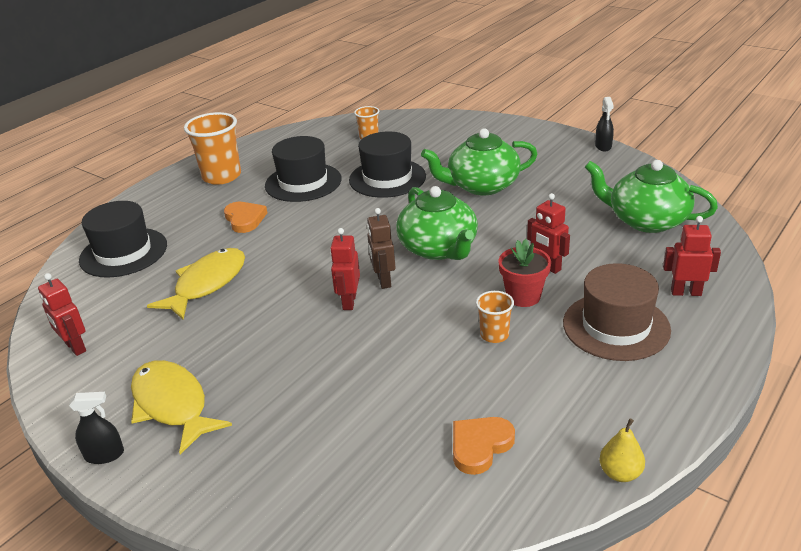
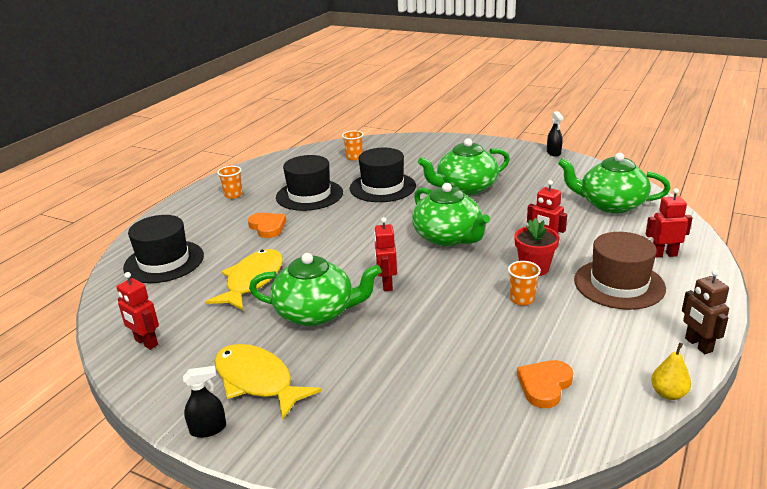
camera: 10 degrees left, 5 degrees down
(221, 176) = (233, 195): orange cup -> orange cup, size x0.52
(261, 329) = (316, 312): none -> green teapot
(383, 280) = (410, 265): brown robot -> brown robot (698, 345)

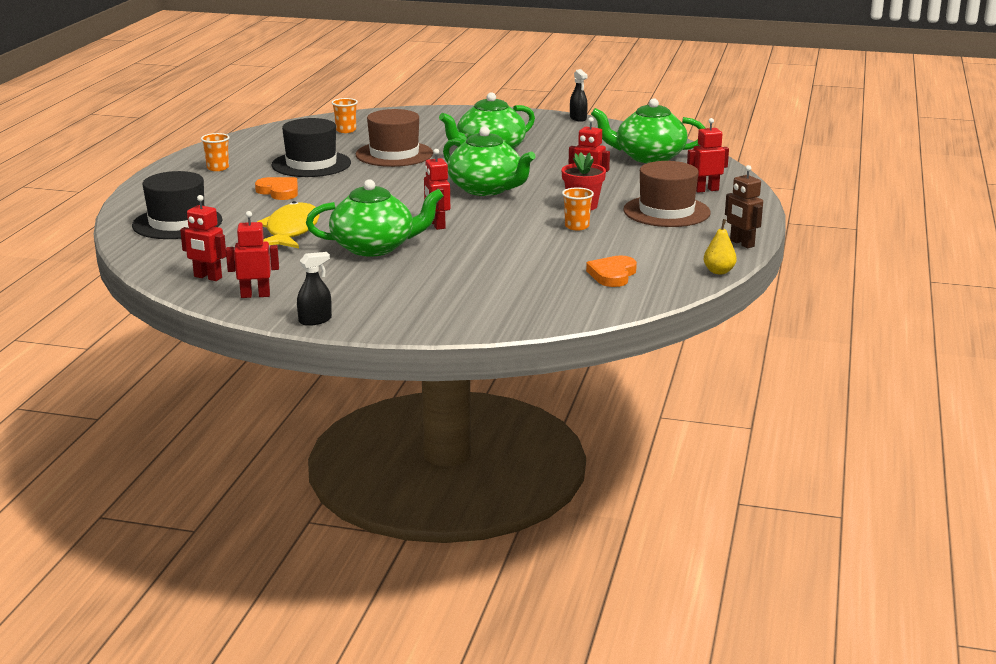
camera: 15 degrees left, 5 degrees down
(173, 377) = (255, 295): none -> red robot
(257, 381) = (343, 291): yellow fish -> none
(382, 187) = (394, 154): black hat -> brown hat

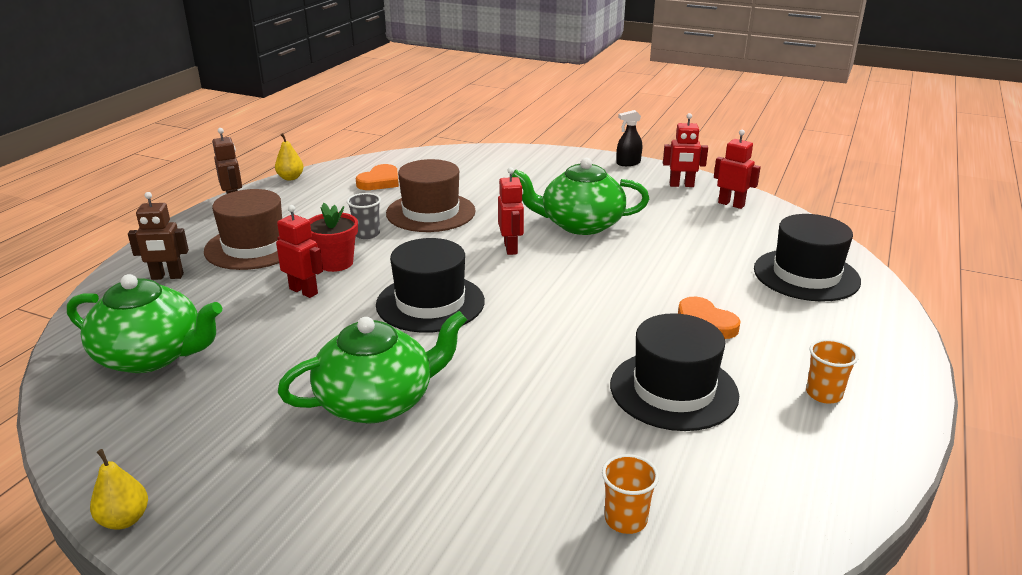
camera: 170 degrees left, 5 degrees up
(290, 231) = (670, 253): yellow fish -> none
(394, 154) = (537, 407): brown hat -> brown hat (431, 212)
(486, 189) = (430, 303): green teapot -> black hat
(577, 226) = (367, 234): orange cup -> grey cup
(578, 118) = (124, 519): black spray bottle -> yellow pear
(706, 190) = (167, 277): red robot -> brown robot

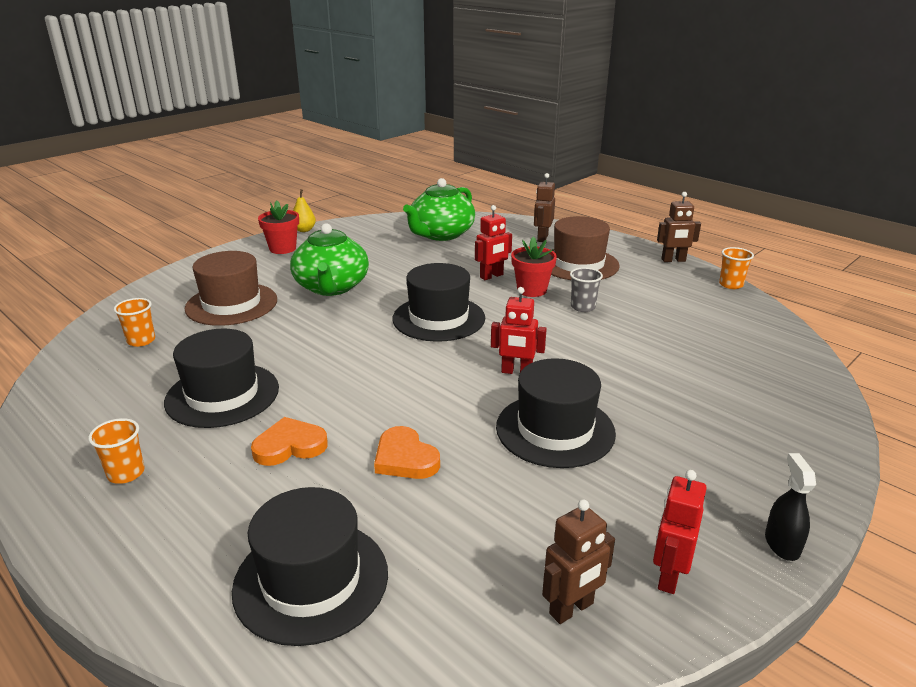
camera: 110 degrees right, 0 degrees up
(231, 511) = (282, 248): none -> red flower pot
(290, 178) = (731, 284): yellow pear -> orange cup
(380, 181) = (716, 326): orange heart -> orange heart (405, 458)
(431, 212) = (623, 343): brown hat -> brown hat (231, 304)
(580, 224) = (555, 430): green teapot -> black hat
(731, 204) = (571, 609): red robot -> brown robot

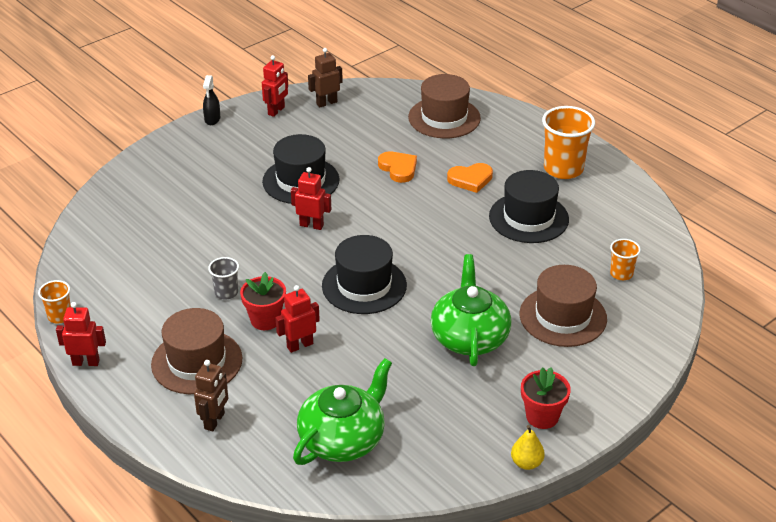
camera: 175 degrees left, 10 degrees up
(126, 473) = (563, 169): orange cup -> orange cup, size x1.91
(311, 580) = (444, 118): black hat -> brown hat
(673, 260) = (86, 362): brown robot -> red robot

